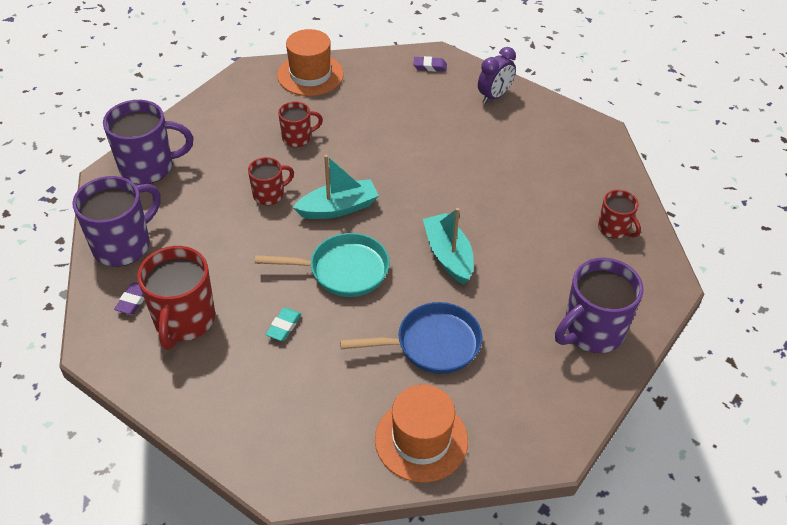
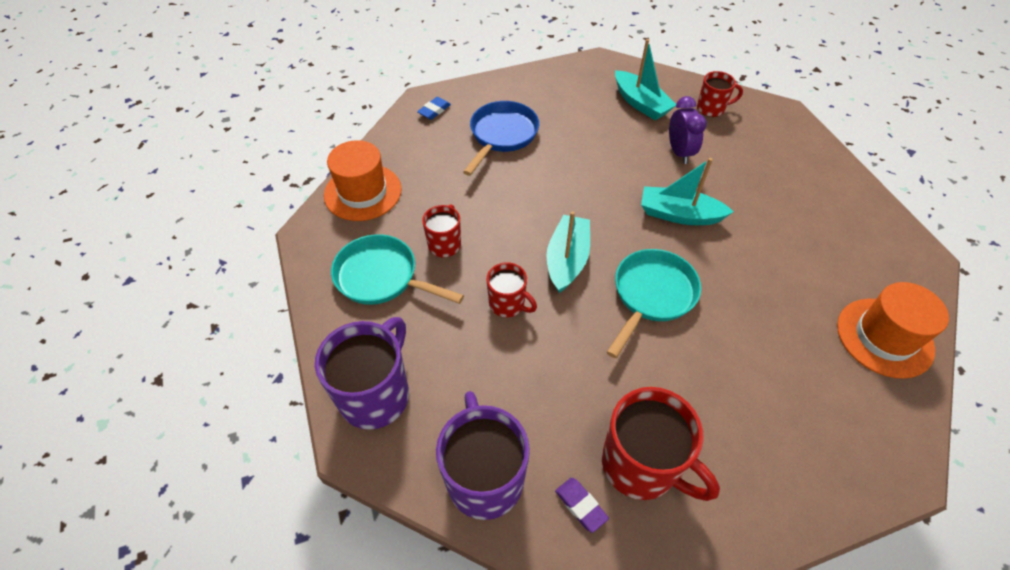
camera: 55 degrees left, 5 degrees up
(242, 123) = (382, 277): none -> turquoise pan
(269, 195) = (508, 304): red mug -> red mug turned 120 degrees clockwise
(284, 326) = (698, 377): turquoise eraser -> none
(430, 66) = (434, 111): purple eraser -> blue eraser
(432, 344) = (777, 276): blue pan -> blue pan (502, 135)
(494, 96) = (509, 94): purple clock -> purple clock (679, 152)
(569, 179) = (641, 103): none -> turquoise boat
(591, 331) = (811, 175): purple mug -> none

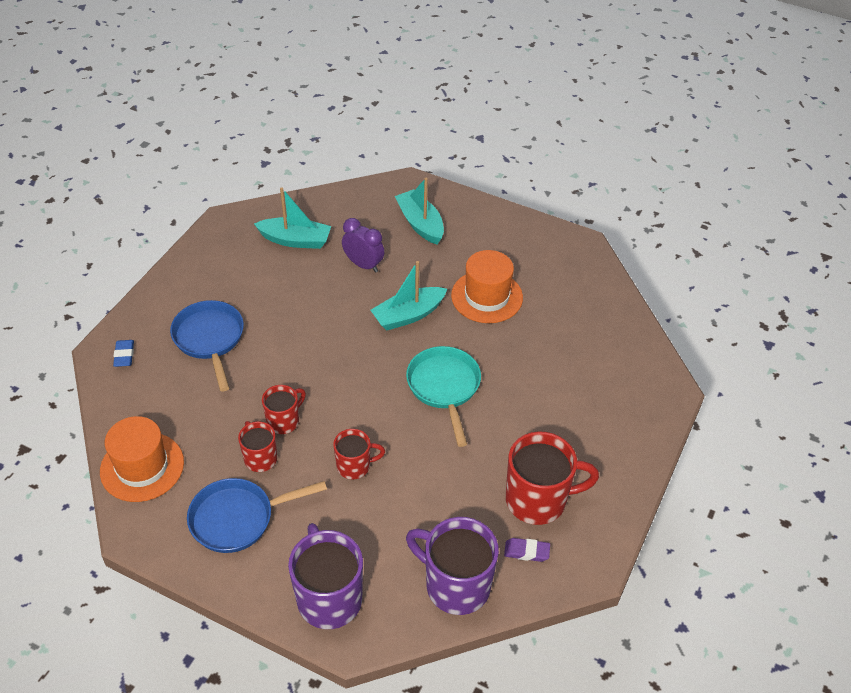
camera: 45 degrees left, 5 degrees down
(382, 277) = (238, 518): turquoise pan -> blue pan
(567, 260) = (363, 404): turquoise boat -> turquoise boat (420, 224)
(711, 109) = (353, 212): red mug -> red mug (284, 421)
(884, 337) = (601, 315): orange hat -> orange hat (487, 296)

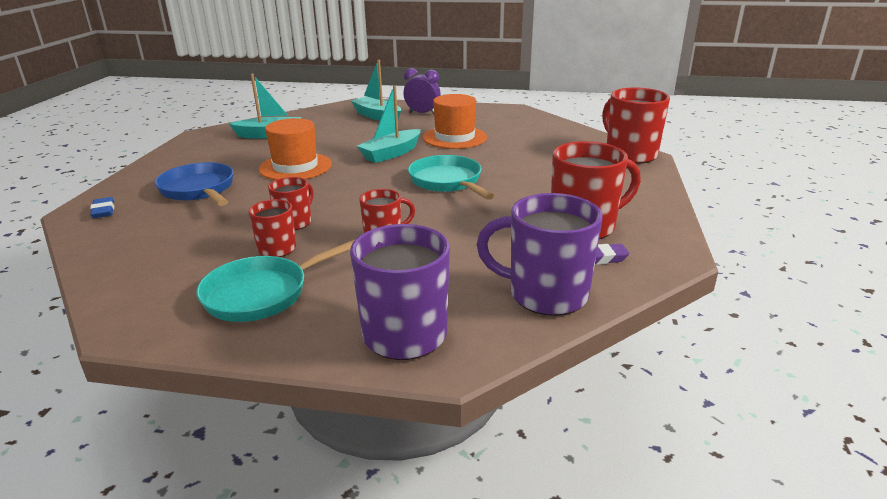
camera: 15 degrees left, 20 degrees down
(142, 467) = (132, 277): orange hat -> orange hat (295, 167)
(238, 518) = (263, 293): blue pan -> turquoise pan
(363, 265) = (337, 137): purple clock -> purple clock (422, 113)
(657, 383) = (629, 154): none -> red mug

